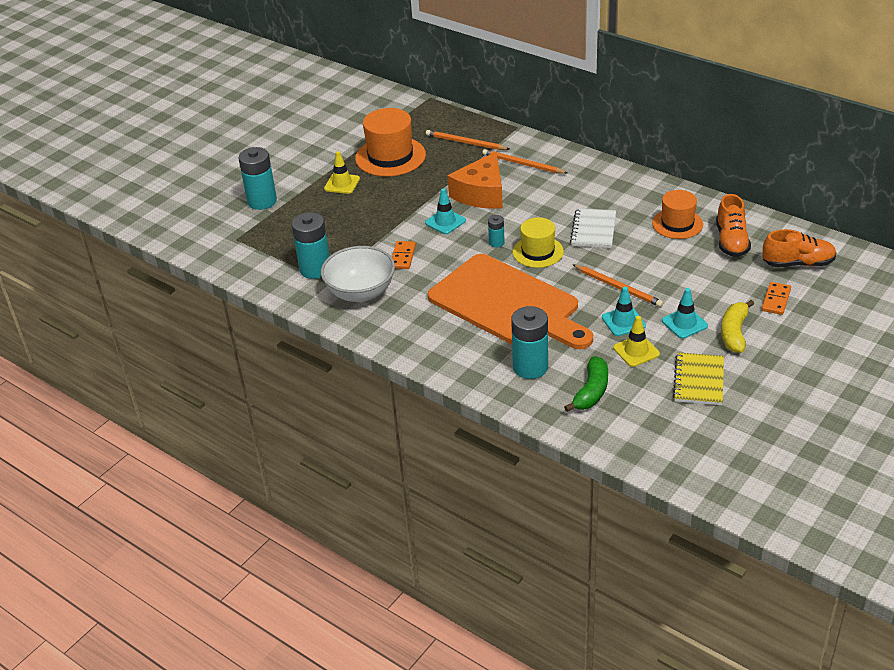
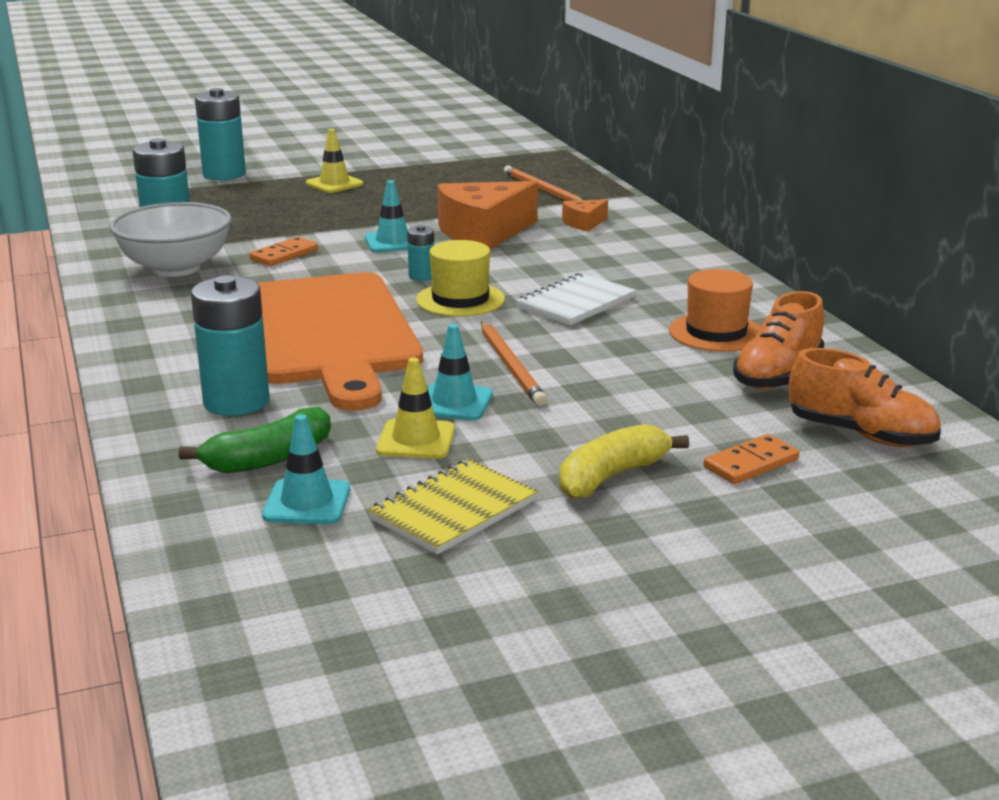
camera: 30 degrees right, 15 degrees down
(390, 156) = (430, 178): orange hat -> none
(522, 164) = (584, 223): orange pencil -> orange cheese
(684, 323) = (546, 437): turquoise traffic cone -> turquoise traffic cone (307, 502)

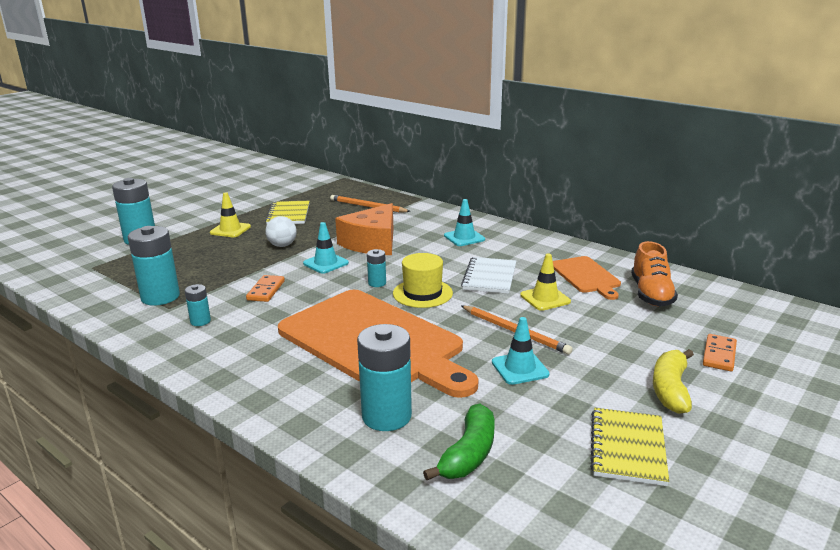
camera: 30 degrees left, 0 degrees up
(176, 268) = (200, 321): white bowl -> turquoise battery
(307, 502) = (539, 479): turquoise traffic cone -> turquoise traffic cone (464, 238)
(370, 212) = (282, 245): none -> white ball
(416, 440) = (536, 404): yellow traffic cone -> yellow traffic cone (545, 298)
(427, 180) = (288, 214): none -> yellow notebook
(584, 223) = (421, 223): orange cheese -> none
(716, 332) = (586, 276): orange hat -> orange cutting board
(861, 434) = (737, 319): orange shoe -> none

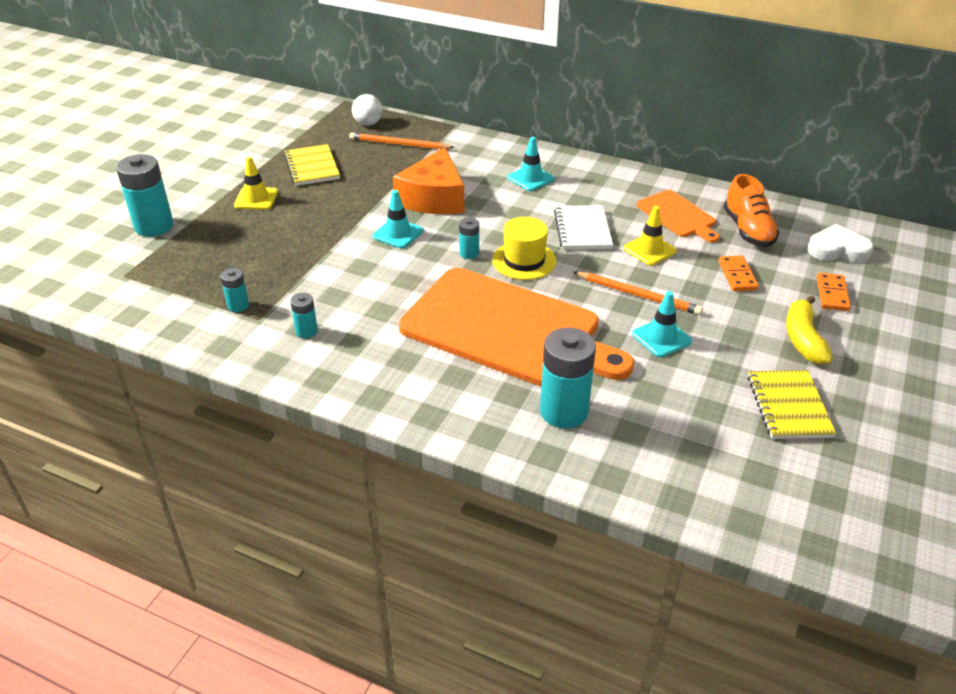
camera: 15 degrees left, 15 degrees up
(160, 297) = (238, 306): turquoise battery -> turquoise battery, size x0.50
(266, 290) = (353, 280): orange domino -> orange domino (737, 275)
(282, 245) = (333, 214): white ball -> white ball (368, 124)
(468, 454) = (657, 437): green banana -> none
(740, 319) = (837, 249): none -> white heart

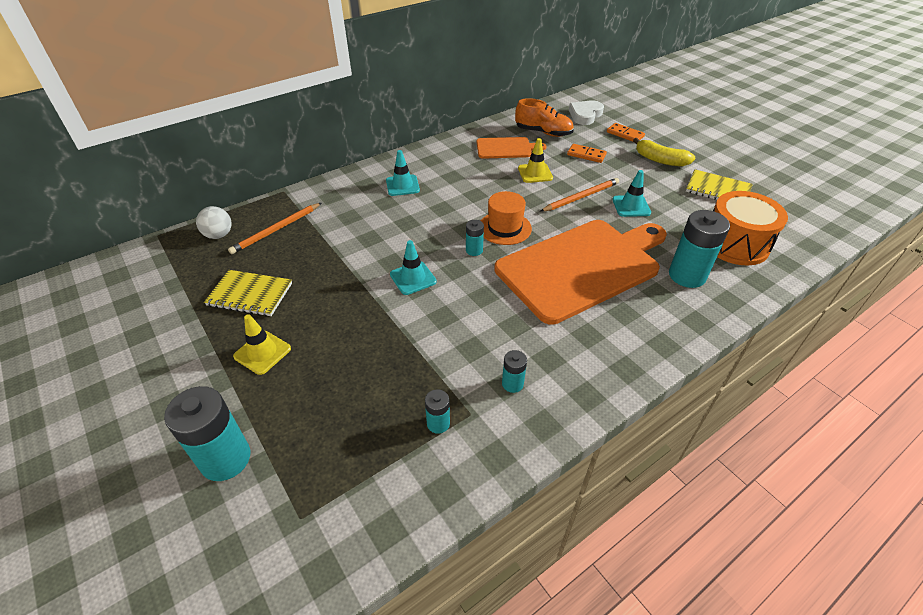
camera: 60 degrees left, 5 degrees up
(434, 198) = (380, 240): orange cheese -> none
(524, 260) = (505, 228): yellow hat -> orange hat
(582, 230) = (489, 189): white notebook -> none
(671, 443) = (735, 244): none -> orange drum

